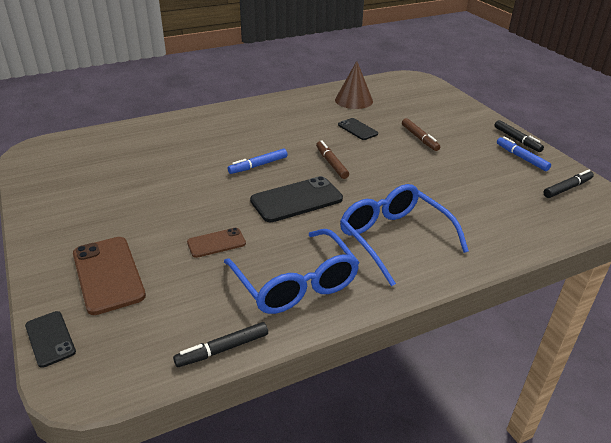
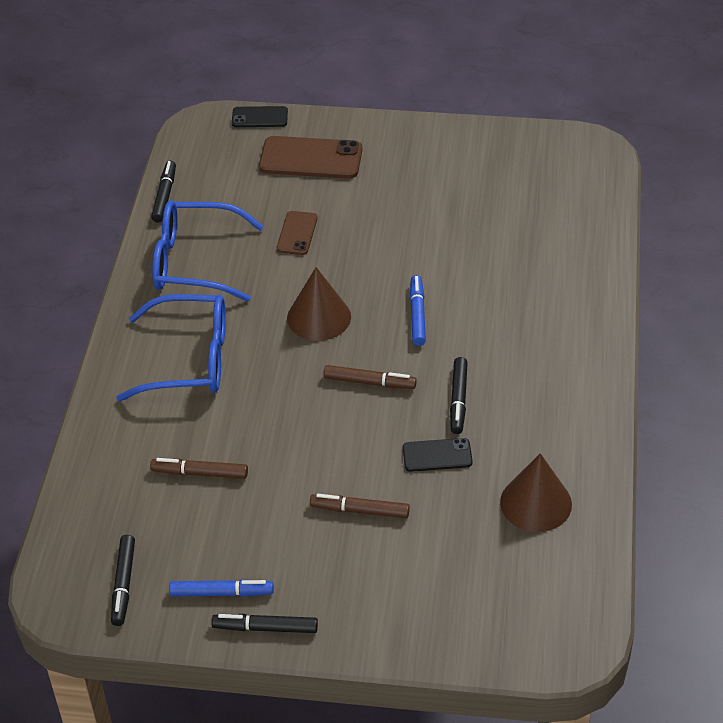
camera: 125 degrees right, 10 degrees up
(296, 200) = (319, 317): black phone -> brown cone
(313, 134) = (458, 400): none -> black marker
(469, 194) = (200, 473): none -> brown marker

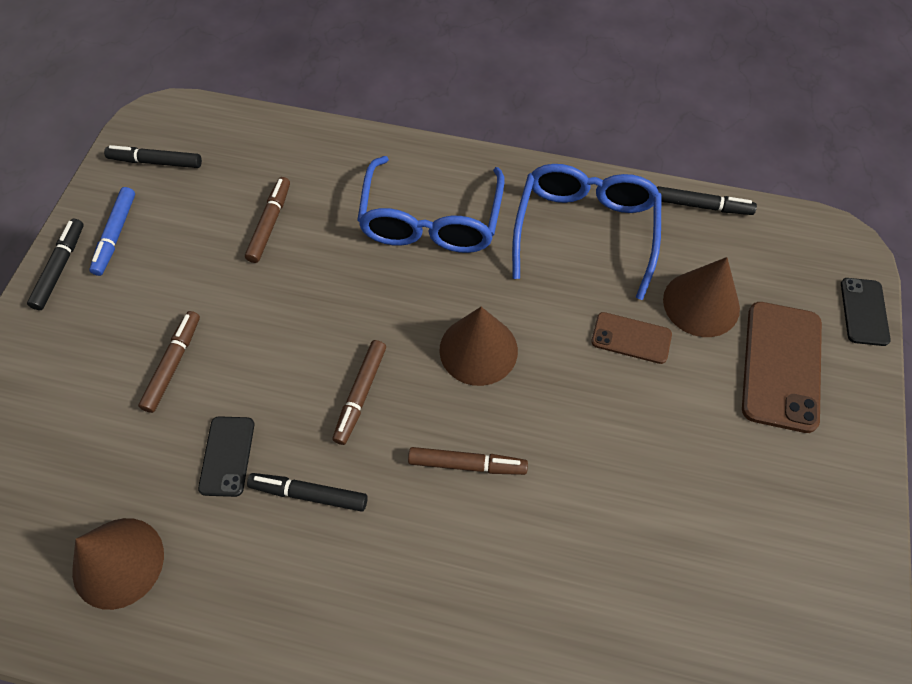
camera: 95 degrees right, 15 degrees up
(261, 197) = (701, 303): none -> brown cone
(417, 315) = (467, 464): blue marker -> brown marker

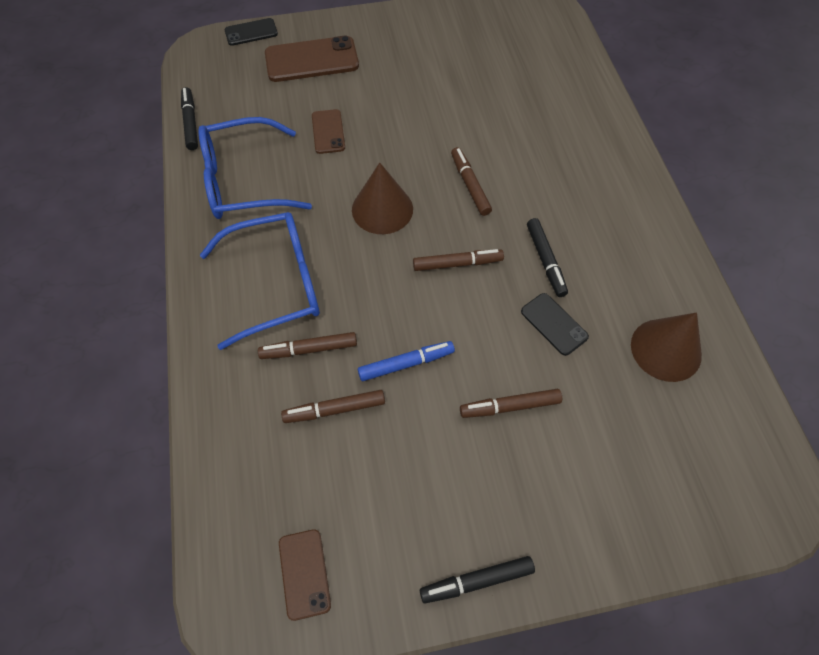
camera: 115 degrees left, 0 degrees up
(115, 235) = (413, 550): blue marker -> blue marker (406, 364)
(156, 162) = (304, 573): black marker -> brown phone
(227, 456) = (554, 324): black phone -> black phone turned 75 degrees clockwise
(342, 224) = (309, 349): none -> brown marker
(701, 303) = (281, 104): brown cone -> none

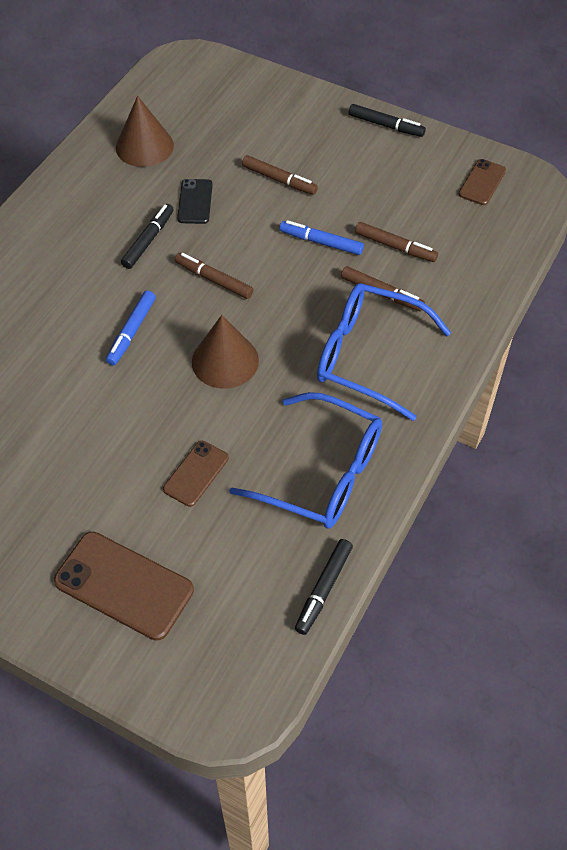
camera: 140 degrees left, 5 degrees down
(251, 32) = (150, 691): black phone -> none
(470, 185) = (131, 332): brown marker -> blue marker

